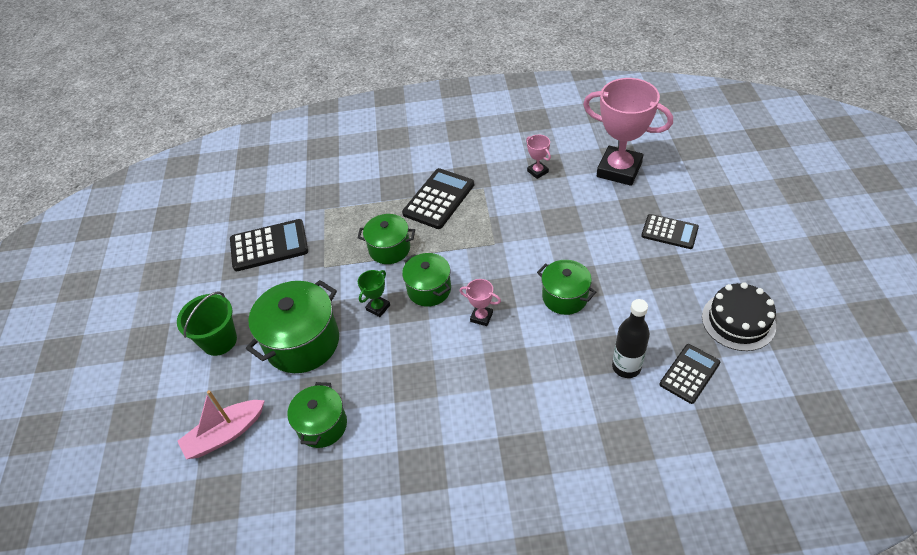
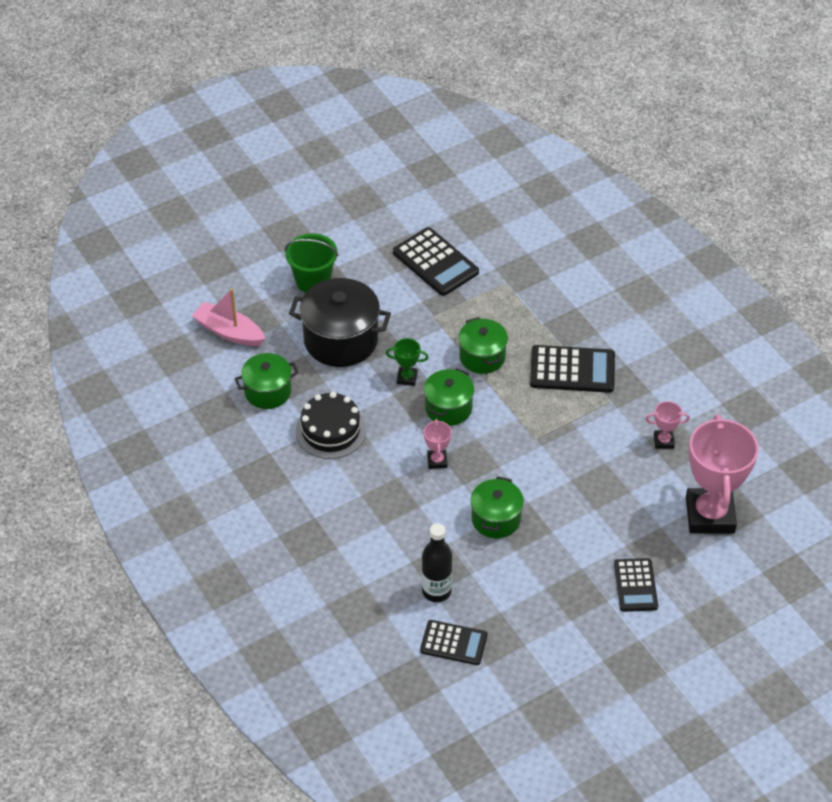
camera: 60 degrees right, 0 degrees up
(302, 342) = (341, 340): green pot -> black pot
(537, 171) = (663, 441): pink trophy -> pink trophy turned 60 degrees clockwise
(738, 321) = (540, 671): black cake -> black cake (330, 430)

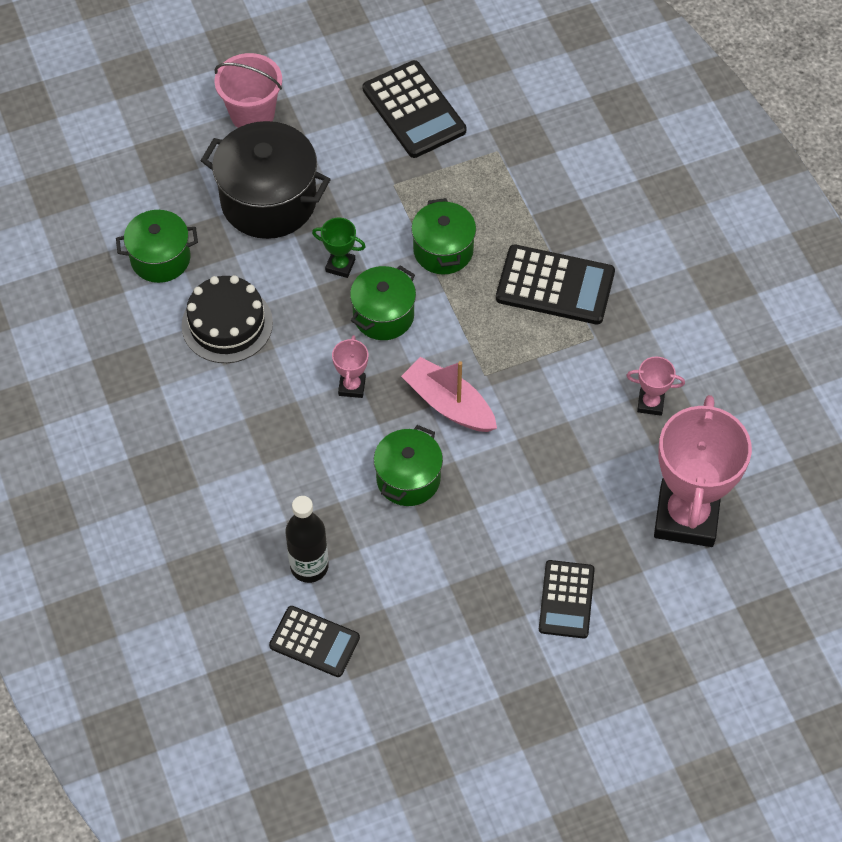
camera: 10 degrees right, 10 degrees up
(229, 332) = (131, 169): pink boat -> pink boat (449, 404)
(313, 281) = (252, 114): green bucket -> pink bucket

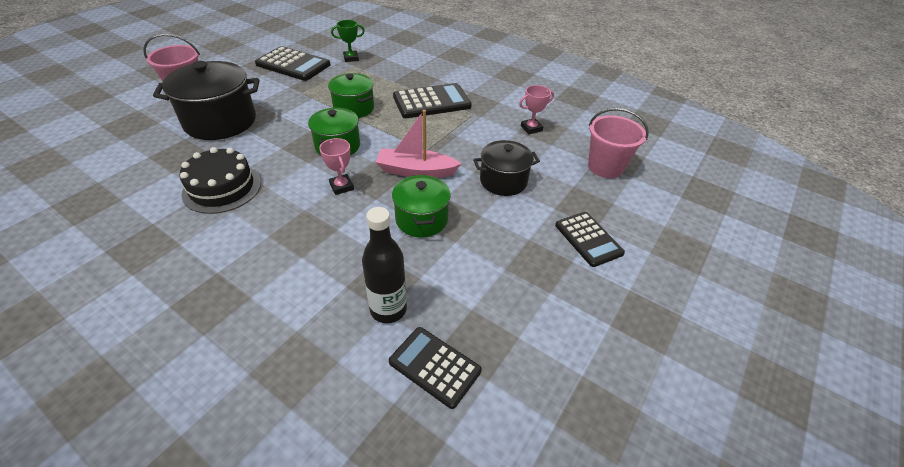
camera: 35 degrees left, 15 degrees down
(160, 258) = (147, 172): green pot -> none
(314, 642) = (435, 366): black calculator -> black calculator turned 135 degrees counterclockwise
(340, 265) = (291, 134): green trophy -> green trophy (351, 58)
(540, 472) = (503, 181): none -> black pot
(686, 516) = (605, 167): pink trophy -> pink bucket

